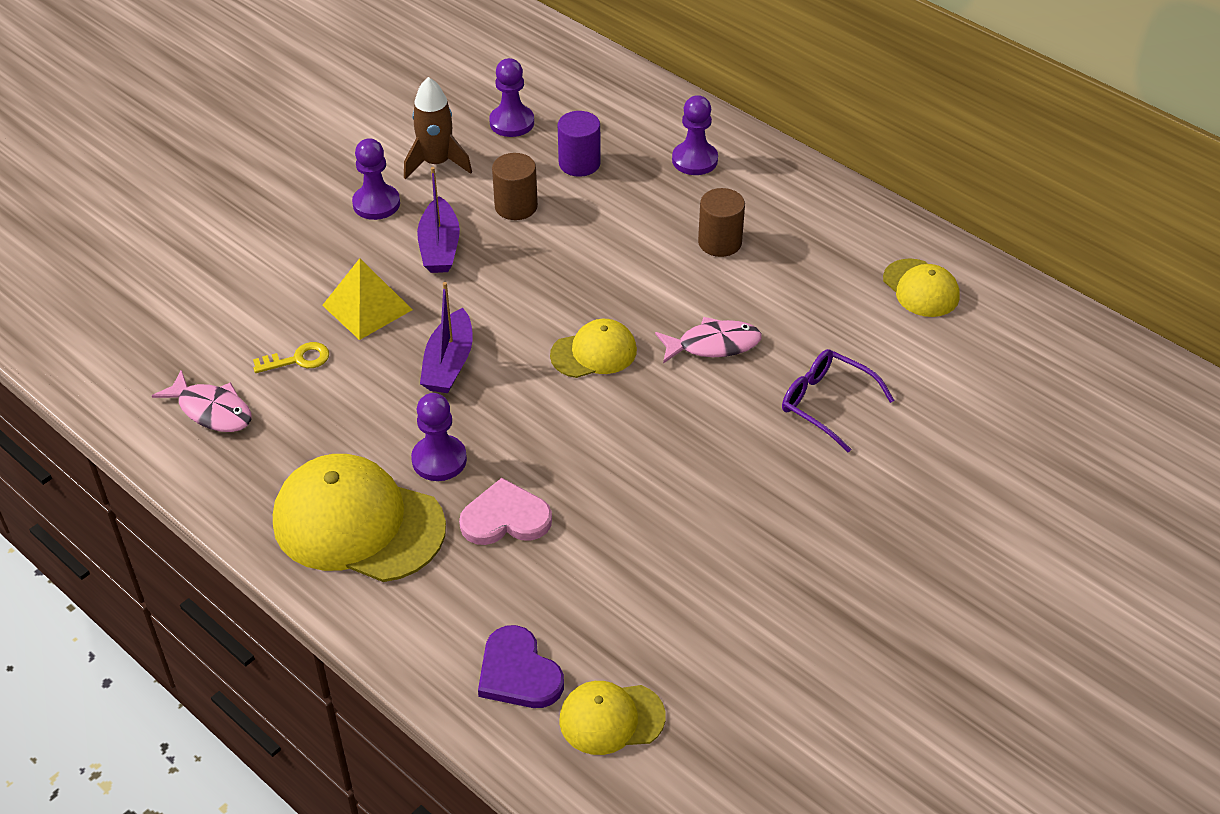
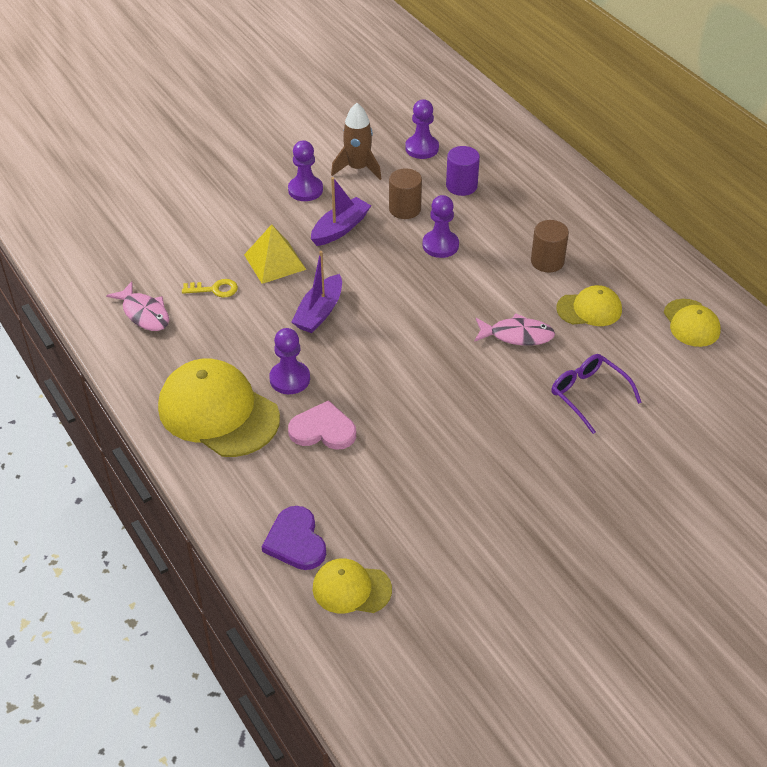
camera: 15 degrees right, 0 degrees up
(440, 247) = (340, 228): purple boat -> purple boat turned 150 degrees counterclockwise
(594, 352) = (426, 324): yellow cap -> yellow cap (589, 309)
(694, 160) = (548, 198): purple pawn -> purple pawn (440, 245)

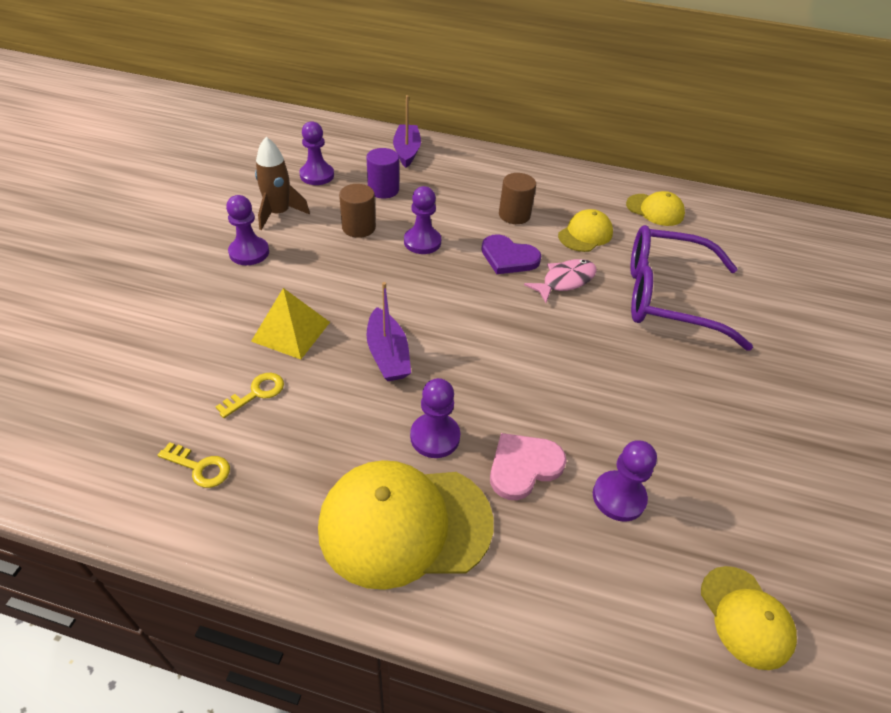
camera: 45 degrees left, 0 degrees up
(144, 313) = (199, 467): pink fish -> yellow key
(296, 541) = (642, 609): purple heart -> purple heart (508, 257)
(340, 228) = (320, 270): purple boat -> purple boat (406, 151)
(351, 589) = (745, 617): yellow cap -> yellow cap turned 75 degrees counterclockwise
(360, 484) = (618, 497): none -> purple pawn
(588, 395) = (667, 297): purple glasses -> purple glasses, size x1.85

